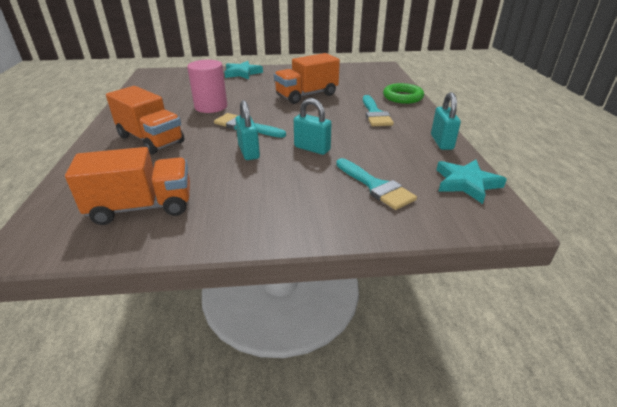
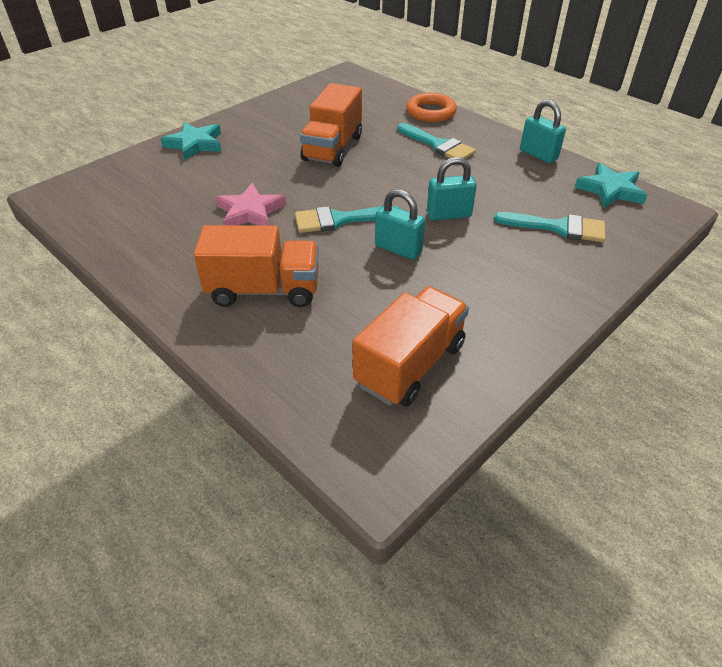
camera: 40 degrees left, 10 degrees up
(211, 107) = (250, 212): pink cylinder -> pink star
(402, 97) = (431, 112): green ring -> orange ring

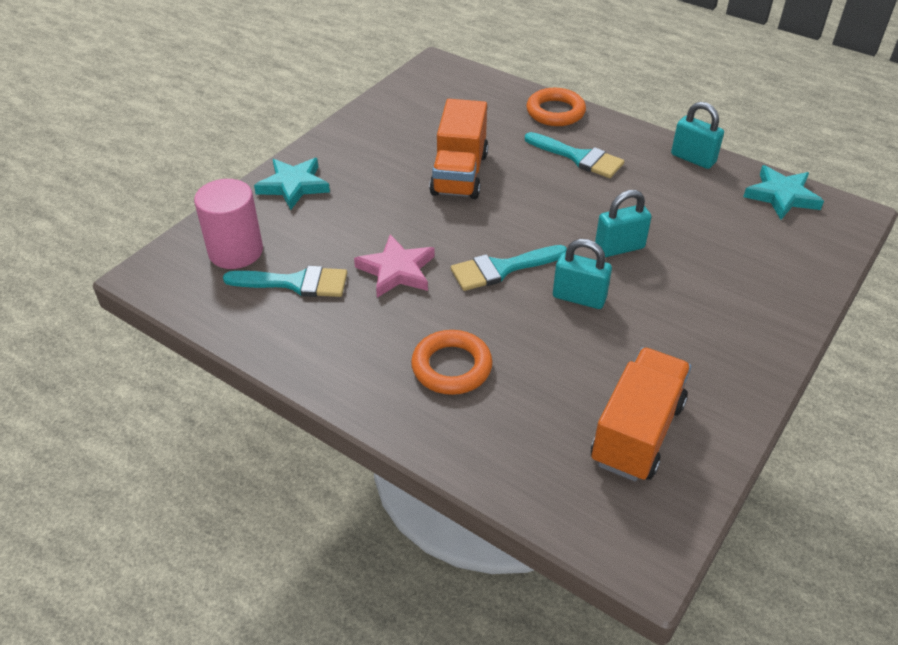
camera: 10 degrees left, 0 degrees up
(127, 185) = (236, 251): none -> pink cylinder
(264, 290) = (451, 367): orange truck -> orange ring
(558, 227) = (739, 250): turquoise brush -> turquoise brush (295, 283)

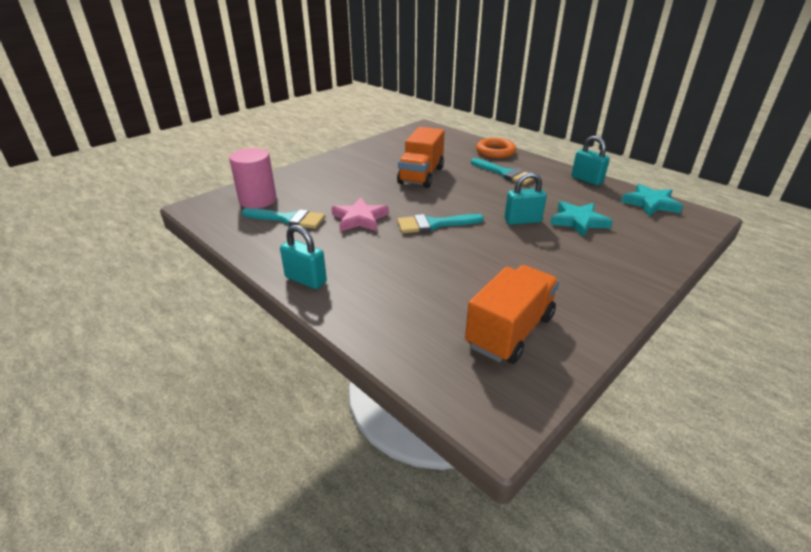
camera: 10 degrees right, 10 degrees down
(293, 186) = (311, 173): turquoise star -> turquoise star (578, 221)
(451, 367) = (377, 275): orange ring -> none
(579, 298) = (485, 245): turquoise padlock -> turquoise padlock (306, 280)

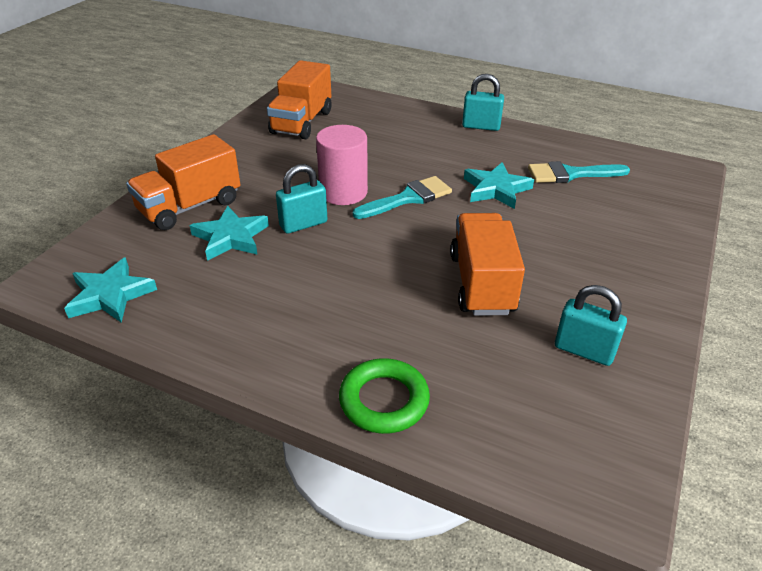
camera: 160 degrees right, 5 degrees up
(258, 200) = (640, 190): pink cylinder -> pink cylinder (343, 192)
(360, 219) = (496, 189): pink star -> turquoise star
(495, 151) = (384, 400): orange ring -> green ring
(505, 173) = (345, 322): turquoise brush -> none
(586, 180) = (198, 337): turquoise padlock -> turquoise padlock (584, 350)
(620, 249) = (190, 207): none -> orange truck

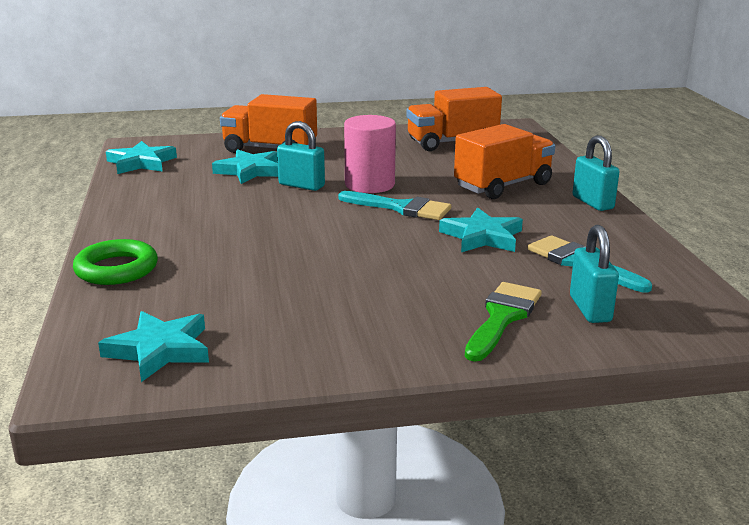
camera: 55 degrees right, 15 degrees down
(481, 283) = (313, 267): orange truck -> orange truck (503, 186)
(577, 424) = (160, 350): none -> turquoise star
(584, 350) = (268, 333): turquoise padlock -> turquoise padlock (590, 309)
(628, 237) = (502, 317): none -> green brush

